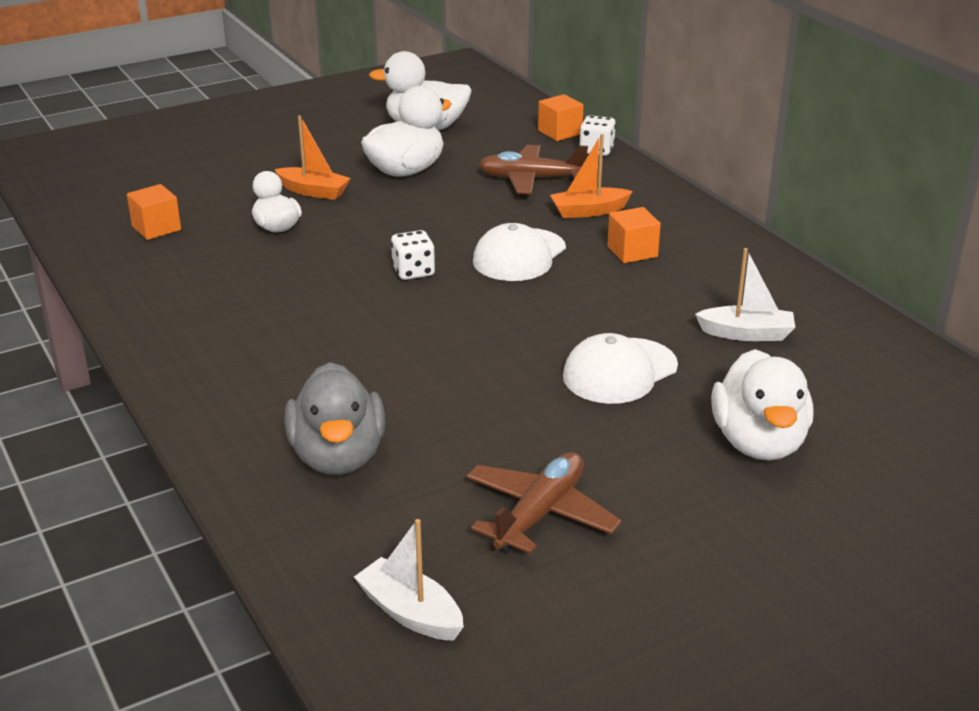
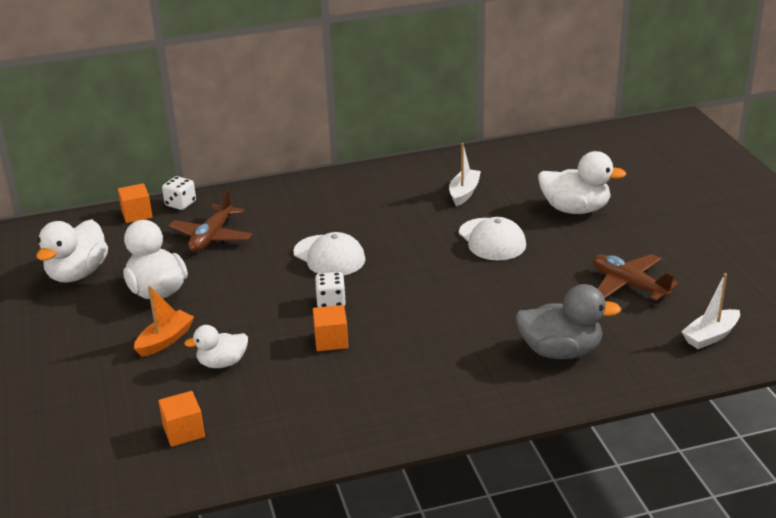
camera: 75 degrees left, 0 degrees up
(589, 211) = (278, 221): orange boat -> none
(632, 252) = (346, 213): orange cube -> orange cube (331, 340)

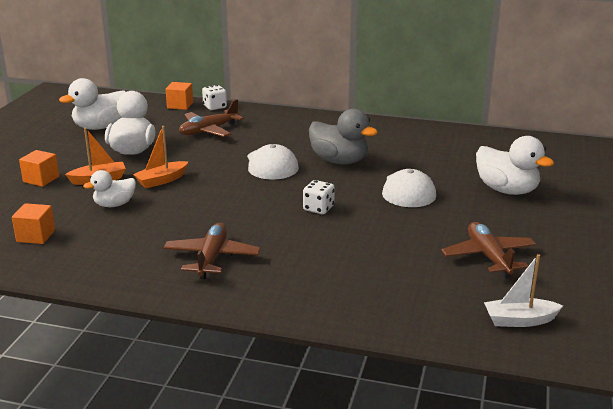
camera: 30 degrees right, 5 degrees down
(222, 363) = (114, 204): white duck -> white duck turned 45 degrees counterclockwise
(237, 316) = (161, 180): none -> orange boat
(331, 302) = (235, 192): white dice -> white dice (318, 208)
(331, 340) = (203, 216): orange cube -> orange cube (41, 179)
(396, 382) = (212, 258): none -> brown plane
(464, 193) = (426, 154): white boat -> none
(560, 351) = (367, 283): grey duck -> grey duck (339, 161)

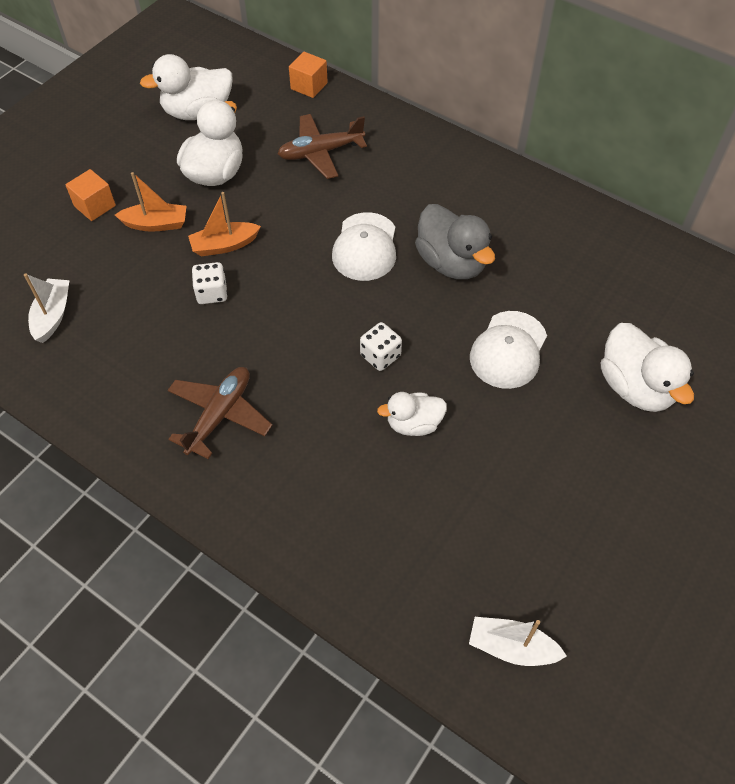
camera: 20 degrees right, 30 degrees up
(36, 236) = (53, 315): orange cube -> white boat
(114, 204) = (154, 279): white duck -> white duck (413, 424)
(215, 107) = (350, 100): white dice -> white dice (212, 293)
(488, 257) = (538, 516): brown plane -> none

